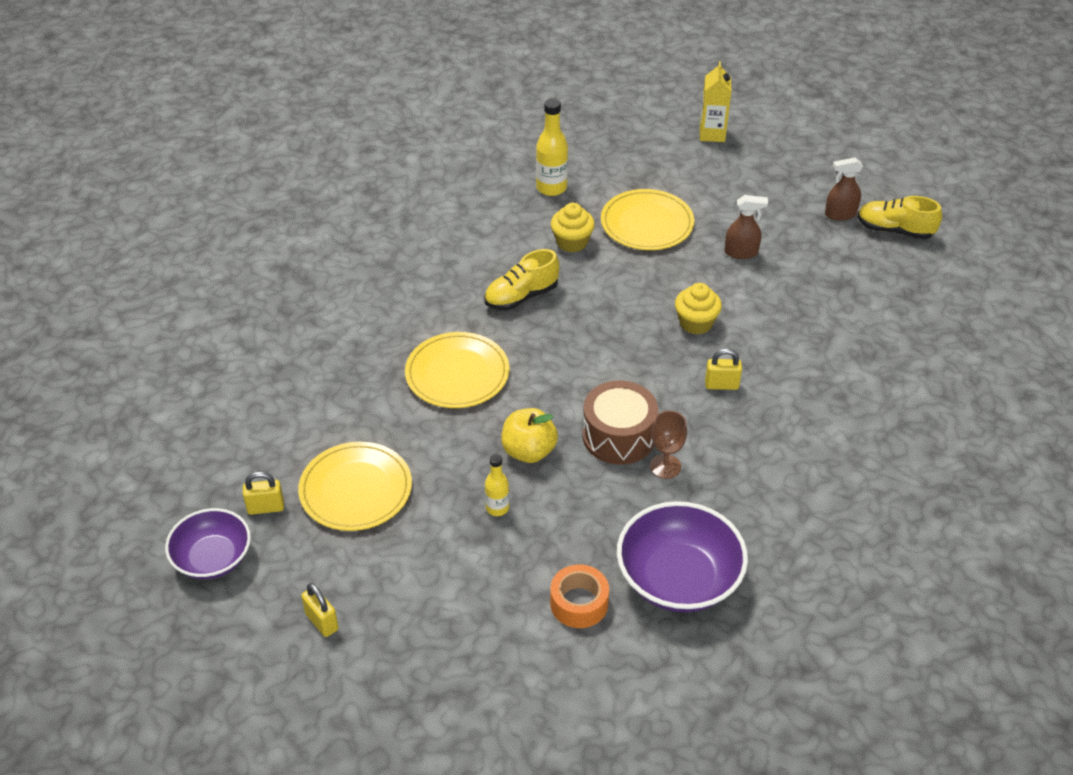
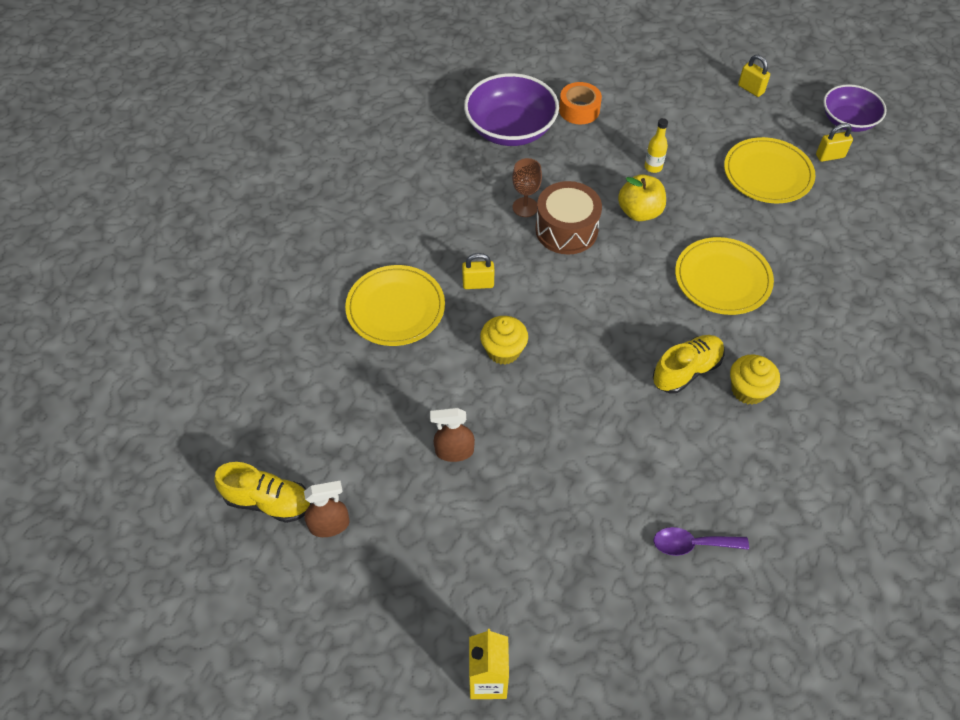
camera: 175 degrees right, 10 degrees up
(551, 188) = (692, 544): yellow bottle -> purple spoon
(572, 242) = (648, 452): yellow cupcake -> yellow cupcake (748, 390)
(647, 223) = (565, 490): yellow plate -> yellow plate (395, 308)

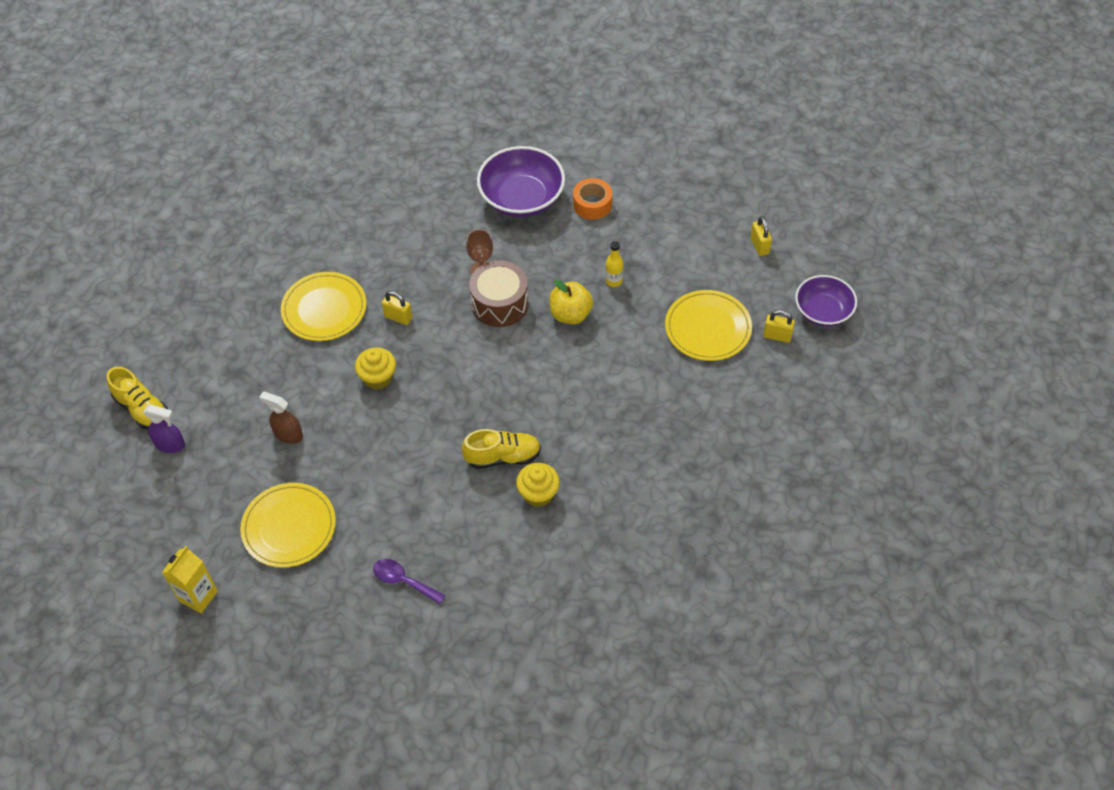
camera: 30 degrees right, 0 degrees up
(330, 525) = (170, 444): brown spray bottle -> purple spray bottle
(722, 278) = (592, 399): yellow plate -> yellow plate (289, 527)

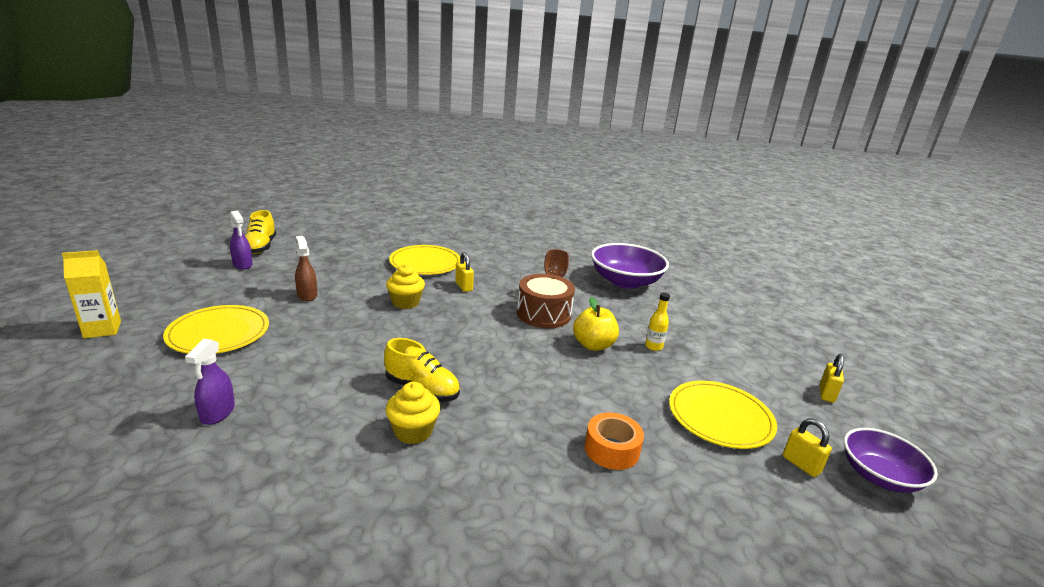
camera: 35 degrees right, 30 degrees down
(403, 581) = (217, 413): purple spoon -> purple spray bottle
(592, 204) = (679, 306): orange tape -> orange tape (612, 449)

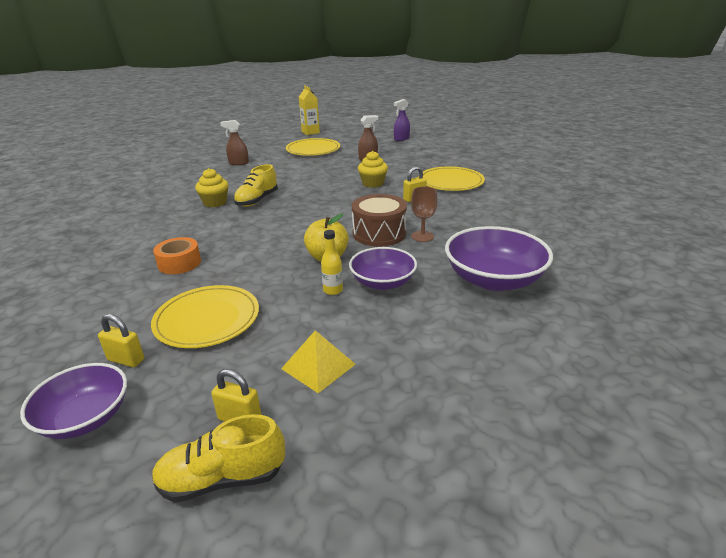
camera: 90 degrees right, 5 degrees up
(217, 413) = (238, 163): purple spray bottle -> brown spray bottle
(260, 247) = (432, 137): yellow shoe -> yellow shoe (222, 479)
(636, 323) = (383, 282): none -> purple bowl
(756, 360) = (318, 366): none -> yellow pyramid
(801, 464) = (126, 360): yellow padlock -> yellow padlock turned 60 degrees clockwise

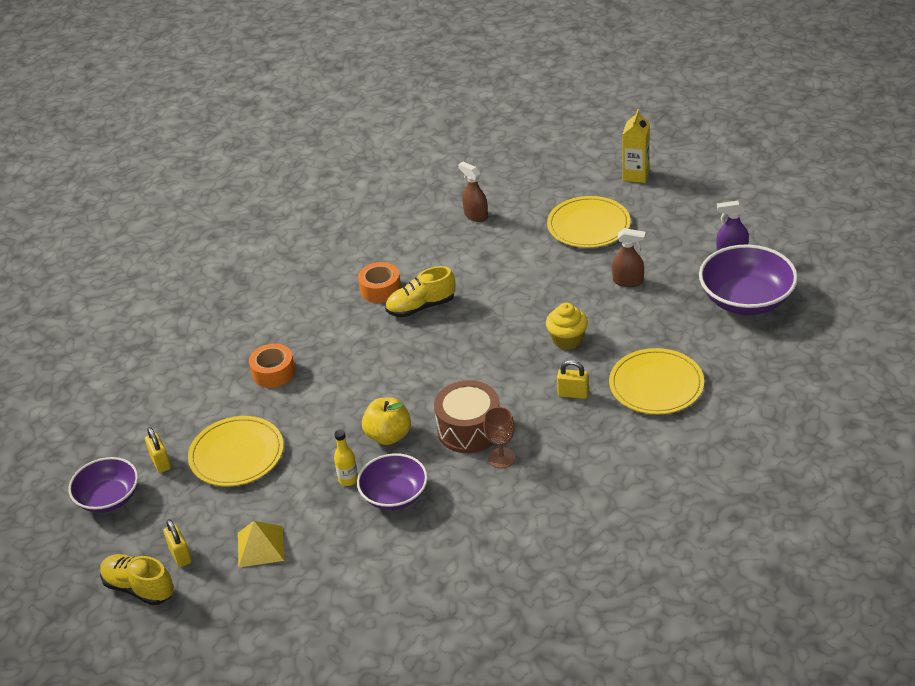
camera: 45 degrees right, 10 degrees up
(215, 202) = (380, 289): yellow cupcake -> orange tape
(493, 279) = (484, 550): purple bowl -> purple bowl (746, 299)

